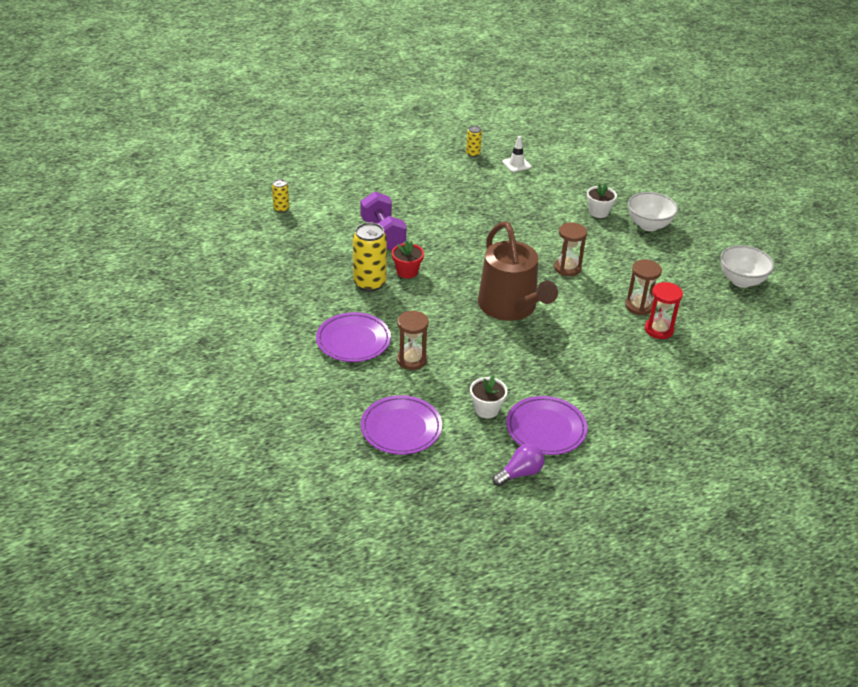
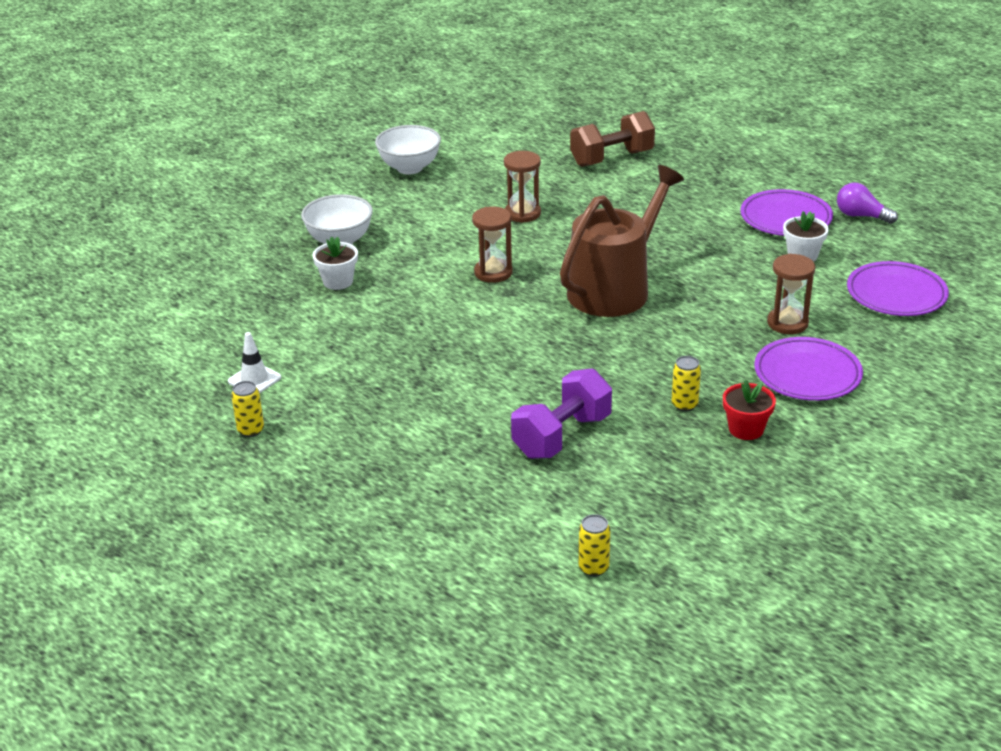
camera: 115 degrees left, 5 degrees down
(370, 283) = (684, 405): yellow can -> yellow can, size x0.52
(407, 271) = (626, 384): red flower pot -> red flower pot (746, 429)
(659, 330) = (553, 195): red hourglass -> none
(703, 381) = (611, 158): none -> brown dumbbell

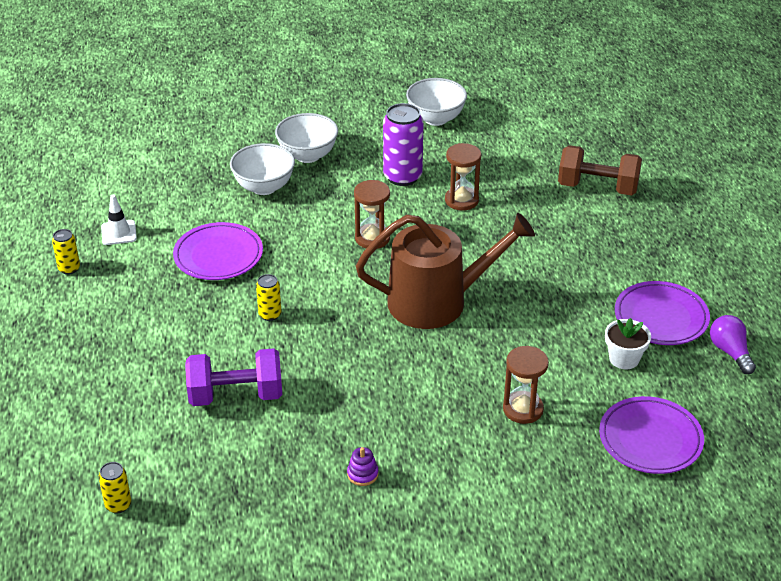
camera: 40 degrees right, 5 degrees up
(338, 281) = (264, 187): white flower pot -> white bowl
(448, 219) = (402, 176): none -> purple can
(684, 405) = (349, 426): yellow can -> yellow can (270, 314)
(746, 429) = (362, 474): red flower pot -> purple stacking toy
(807, 374) = (473, 461): purple plate -> purple plate (218, 256)

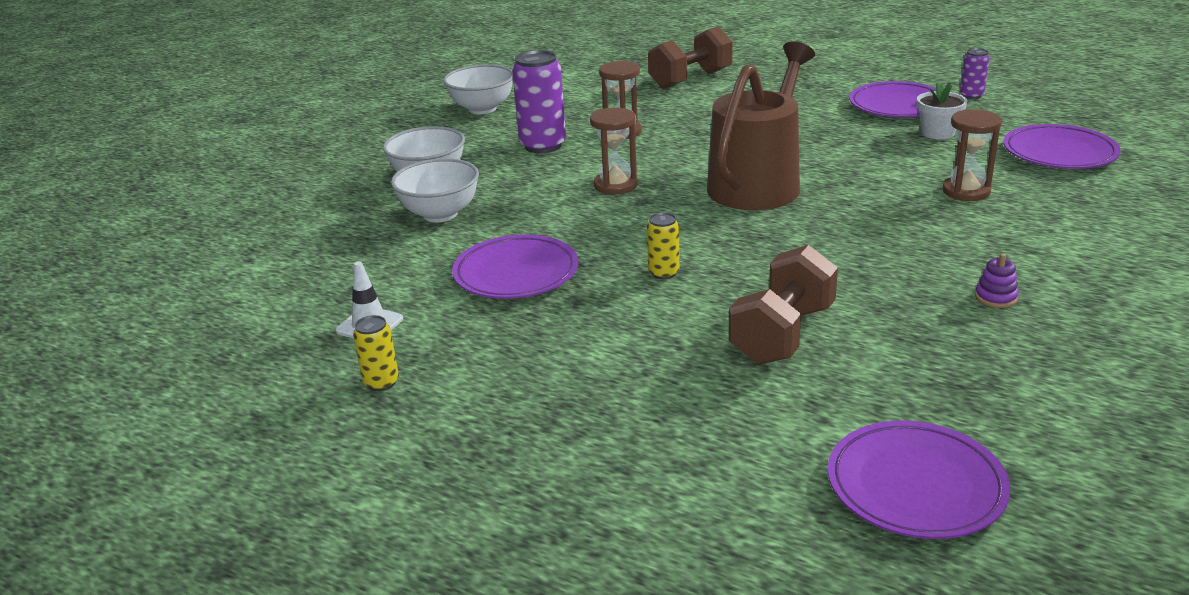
camera: 50 degrees left, 10 degrees down
(118, 505) = (915, 486): yellow can -> purple plate
(236, 395) = (782, 334): purple dumbbell -> brown dumbbell
(730, 352) = (971, 96): purple light bulb -> purple can

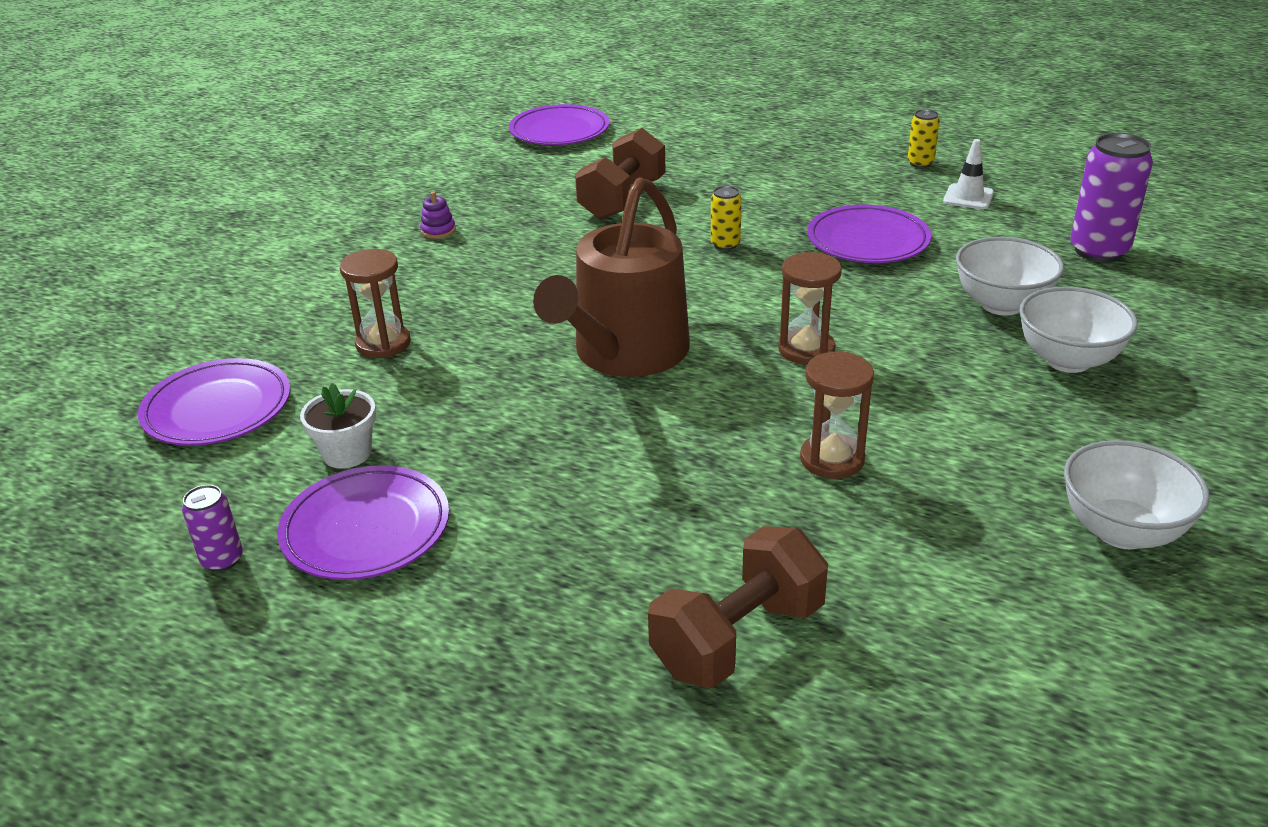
camera: 175 degrees right, 5 degrees up
(543, 146) = (945, 426): purple can -> purple can (1098, 251)

